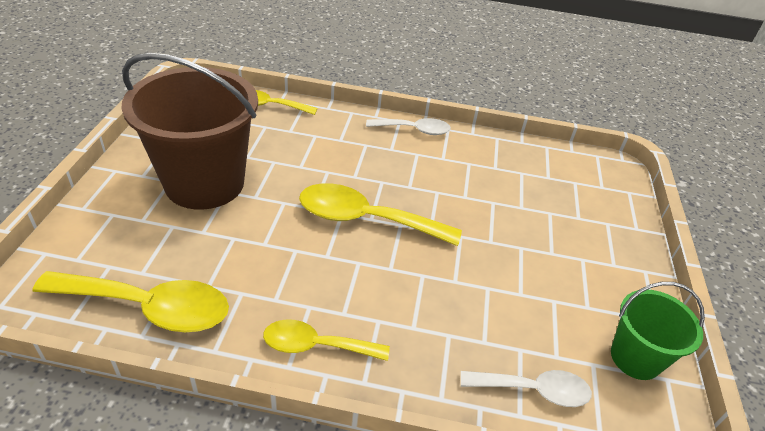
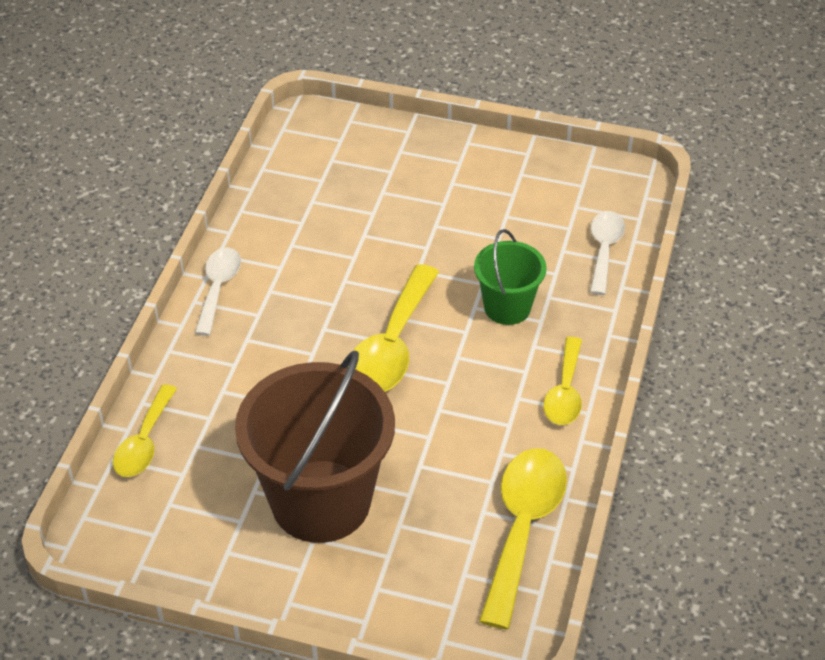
camera: 80 degrees left, 5 degrees up
(635, 358) = (569, 178): green bucket -> green bucket (507, 307)

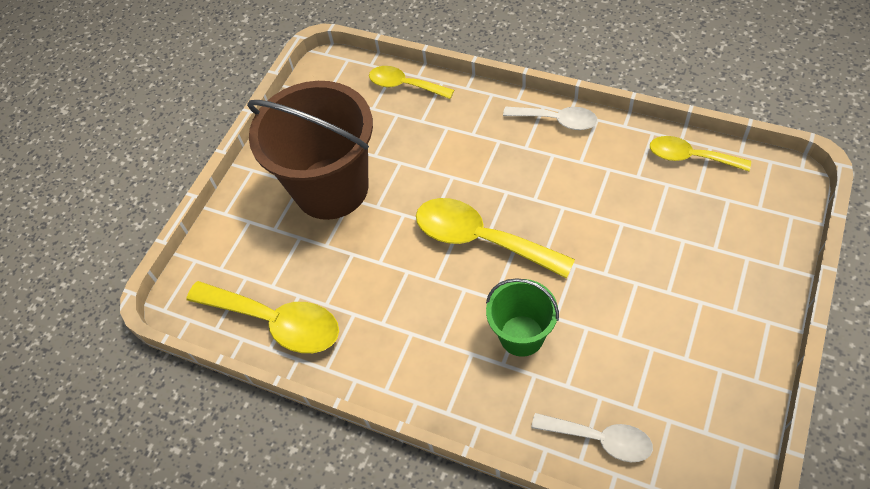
camera: 105 degrees right, 10 degrees up
(565, 392) = (411, 373): yellow spoon -> yellow spoon (690, 157)

